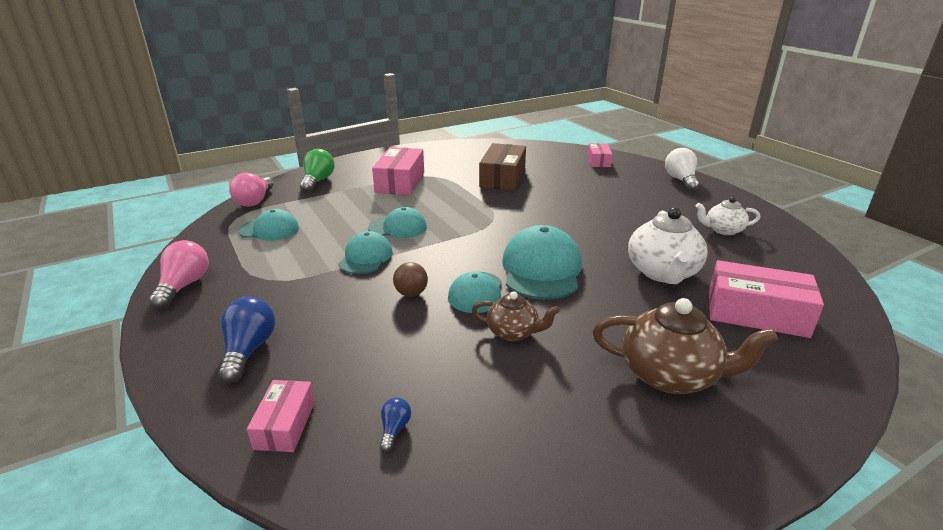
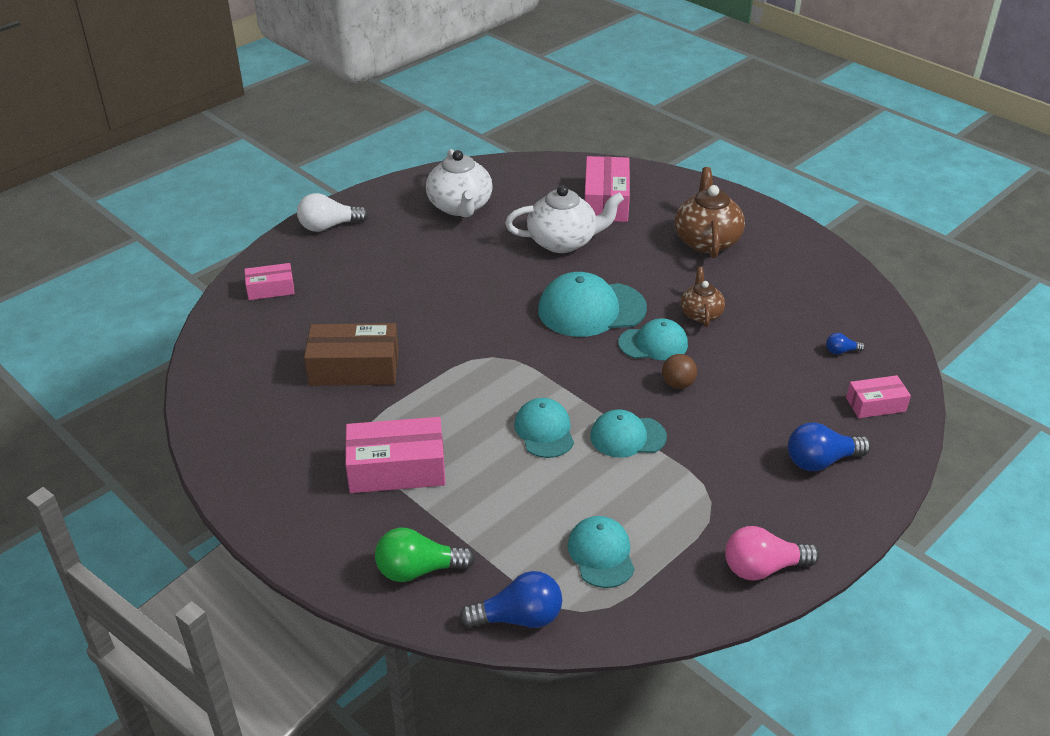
camera: 105 degrees left, 10 degrees up
(255, 201) = (519, 618): pink light bulb -> blue light bulb
(723, 230) = (460, 207): white teapot -> white teapot, size x1.70

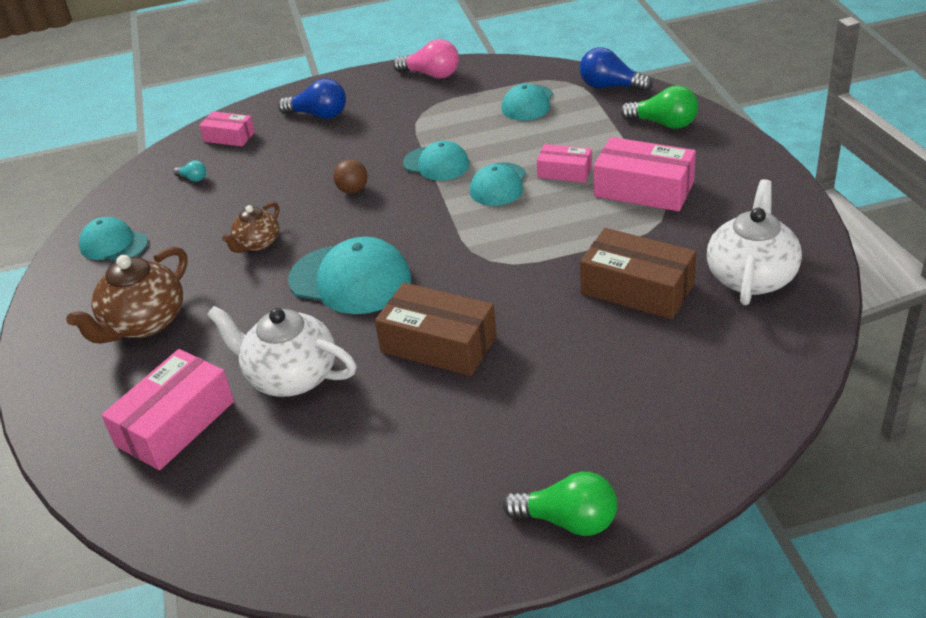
camera: 145 degrees left, 0 degrees up
(270, 289) = (696, 428): pink box -> pink box (564, 172)
(329, 226) = (568, 521): white light bulb -> green light bulb
(460, 207) = (360, 488): white teapot -> white teapot (751, 277)
(480, 287) = (439, 344): none -> brown box
(653, 343) = (332, 229): turquoise cap -> turquoise cap (113, 244)
(841, 351) = (193, 178): blue light bulb -> turquoise light bulb

